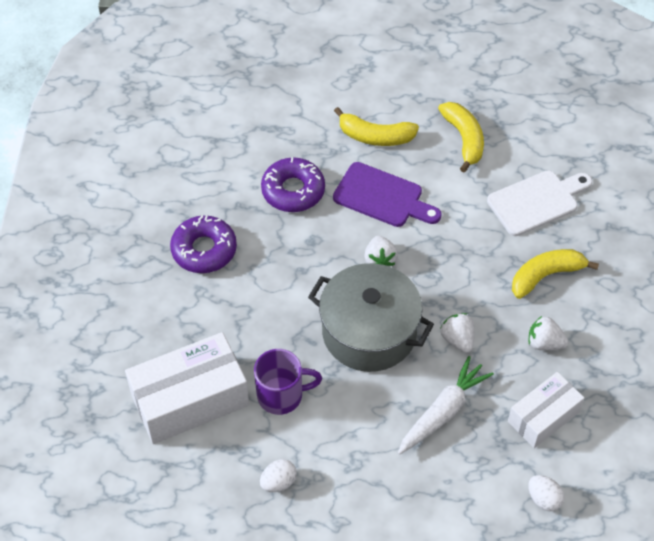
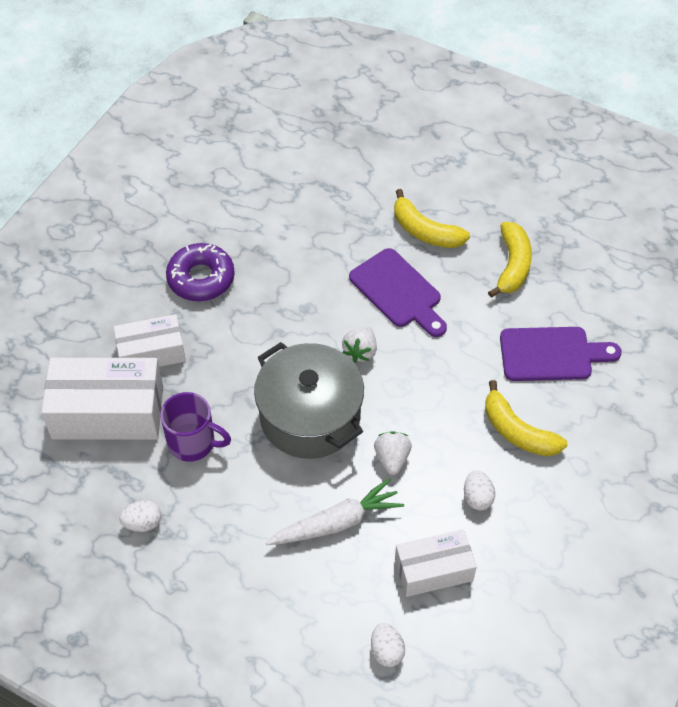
camera: 25 degrees right, 0 degrees up
(198, 332) = (151, 352): none -> white box
(293, 191) = (316, 254): purple donut -> none
(536, 201) = (551, 354): white cutting board -> purple cutting board
(544, 343) = (477, 497): white strawberry -> white egg
(545, 276) = (517, 431): yellow banana -> yellow banana turned 135 degrees counterclockwise

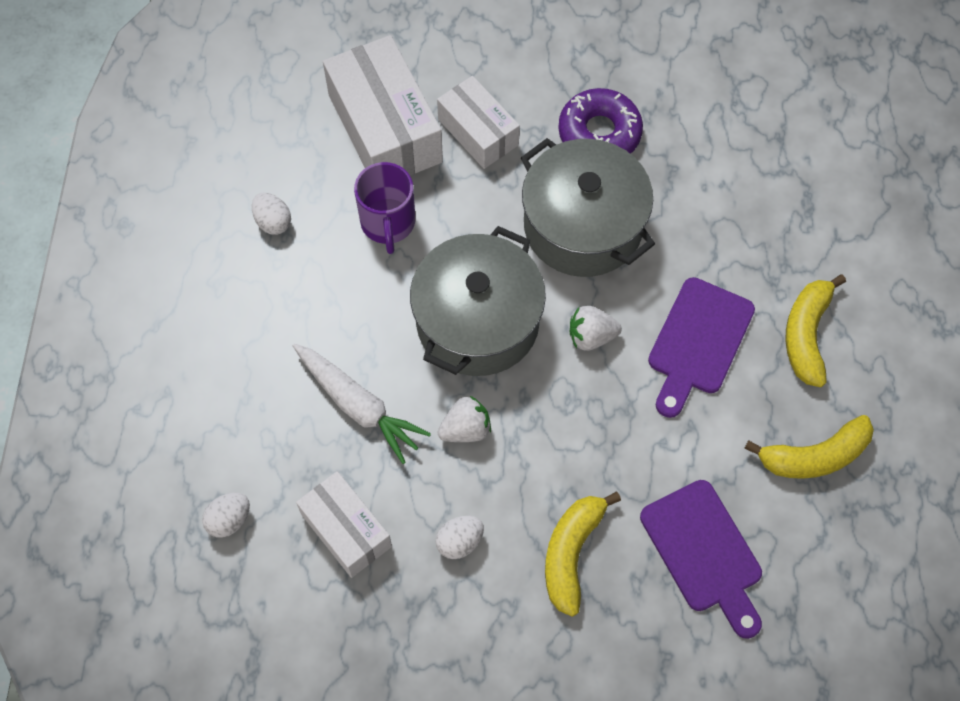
camera: 65 degrees right, 10 degrees up
(270, 320) = (583, 226): none -> grey pot

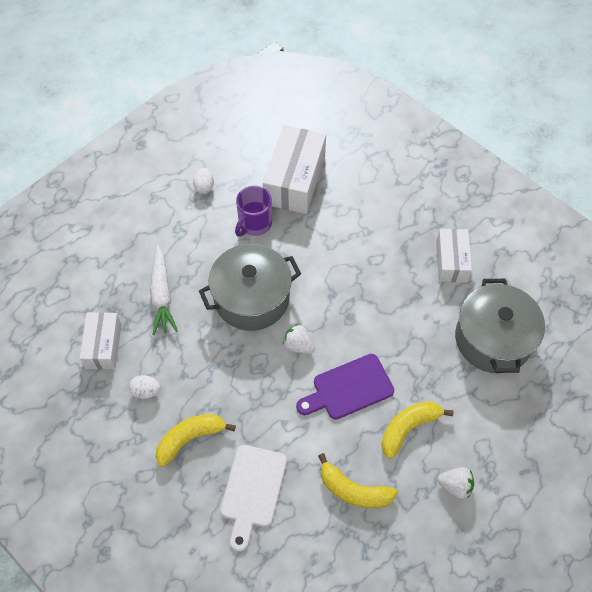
camera: 40 degrees right, 5 degrees down
(229, 520) = (61, 302): white egg -> none
(465, 429) = (198, 343): white strawberry -> white strawberry (455, 486)
(478, 132) = (337, 212): white box -> white box (451, 261)
(583, 226) = (345, 291): grey pot -> grey pot (493, 339)
(599, 133) = (396, 253): purple donut -> none
(704, 552) = (252, 491): purple cutting board -> white cutting board

